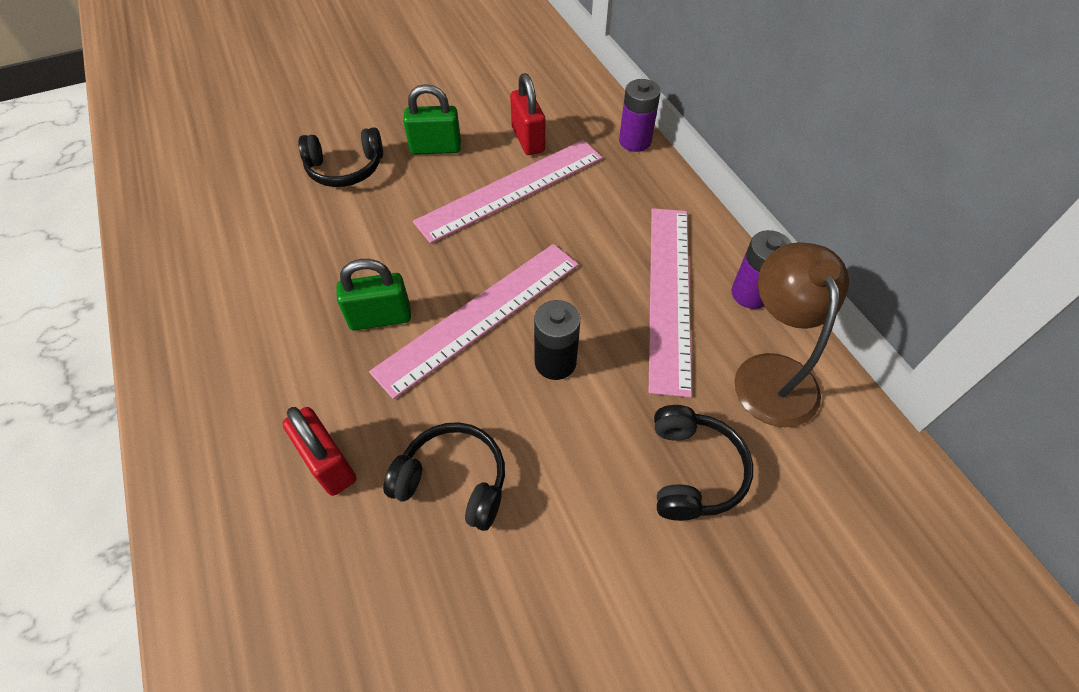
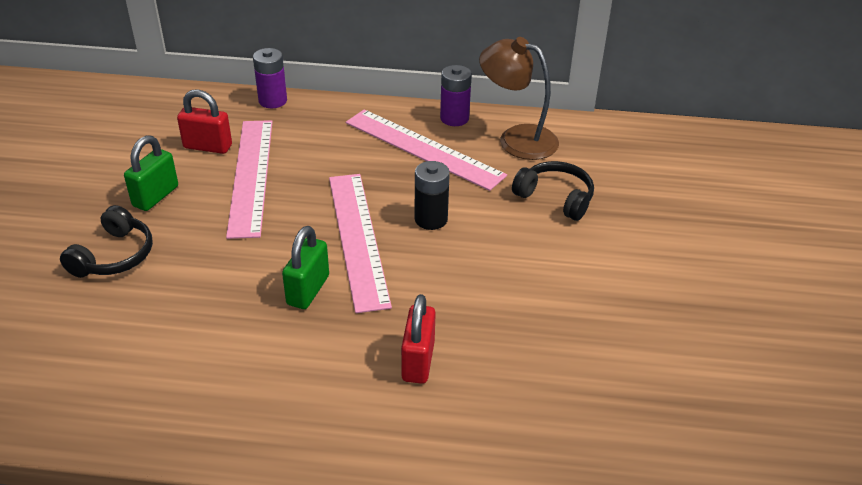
camera: 60 degrees left, 15 degrees down
(329, 464) = (418, 361): red padlock -> red padlock turned 75 degrees counterclockwise
(453, 481) = (483, 301): black headphones -> none

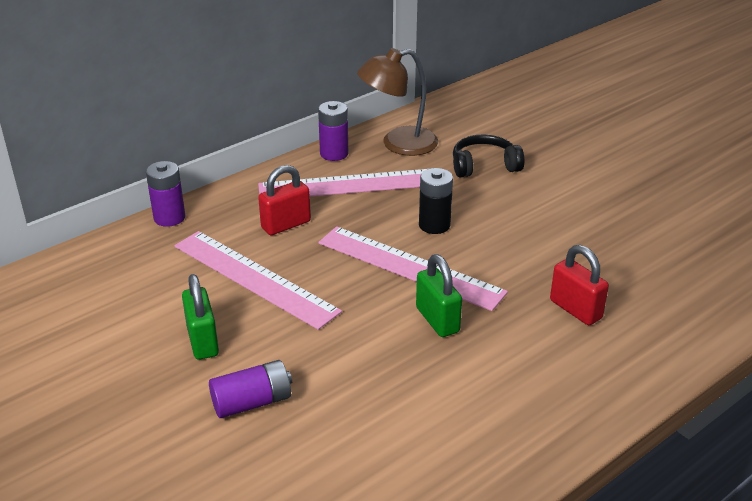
camera: 45 degrees left, 5 degrees down
(114, 256) = (252, 402): black headphones -> purple battery
(208, 146) = (177, 280): red padlock -> red padlock (286, 225)

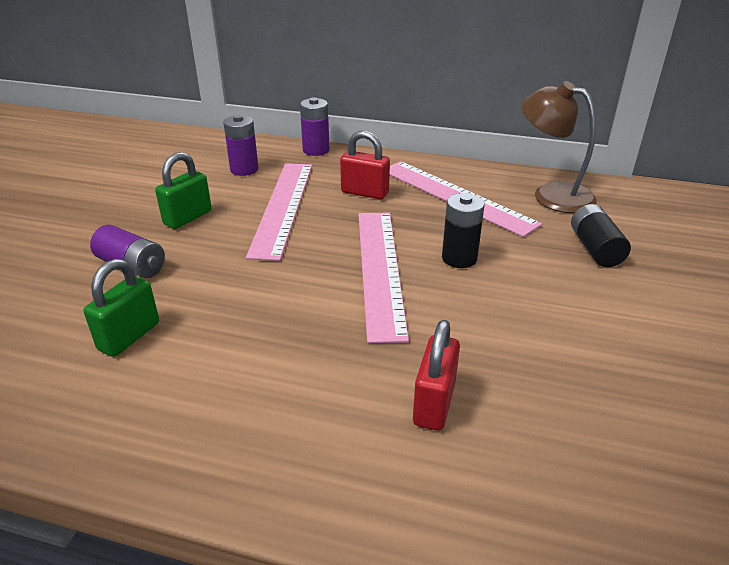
camera: 55 degrees right, 0 degrees up
(334, 154) = (488, 174): purple battery -> purple battery (244, 169)
(437, 320) = (319, 315): green padlock -> green padlock (129, 336)
(484, 165) = (595, 249): black headphones -> black battery

